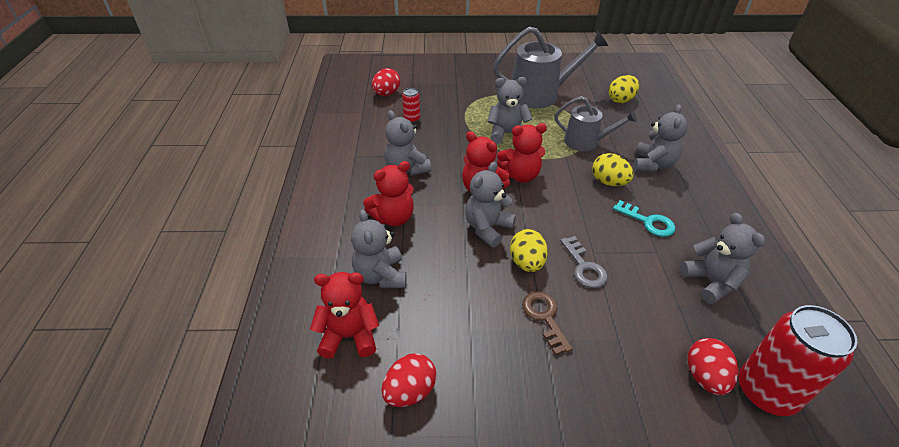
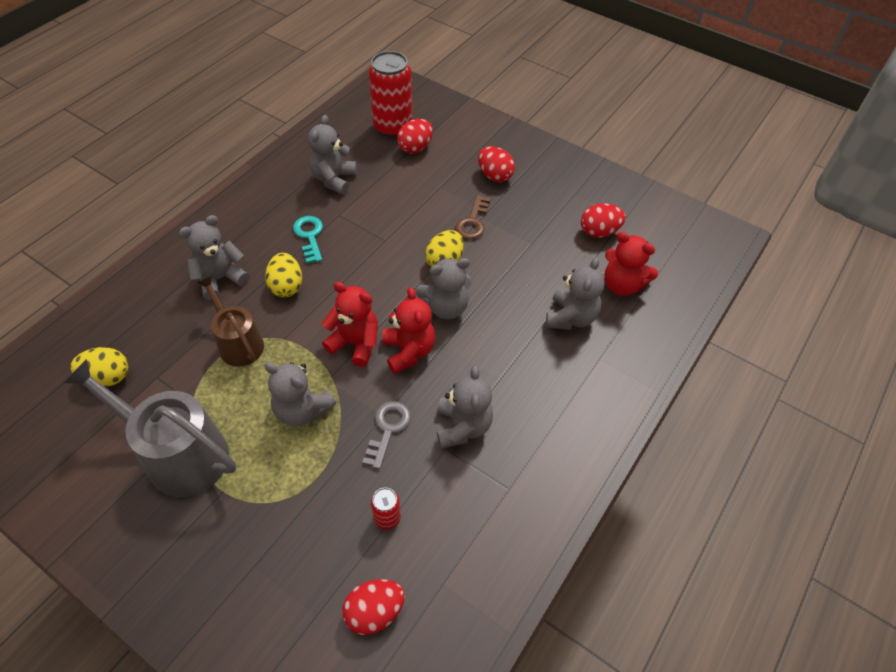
camera: 145 degrees left, 10 degrees up
(393, 217) = (522, 369): red teddy bear -> none
(584, 267) = (405, 235): grey key -> grey key (388, 429)
(584, 396) = (494, 176): none -> red egg
(585, 142) = (238, 343): grey watering can -> brown watering can

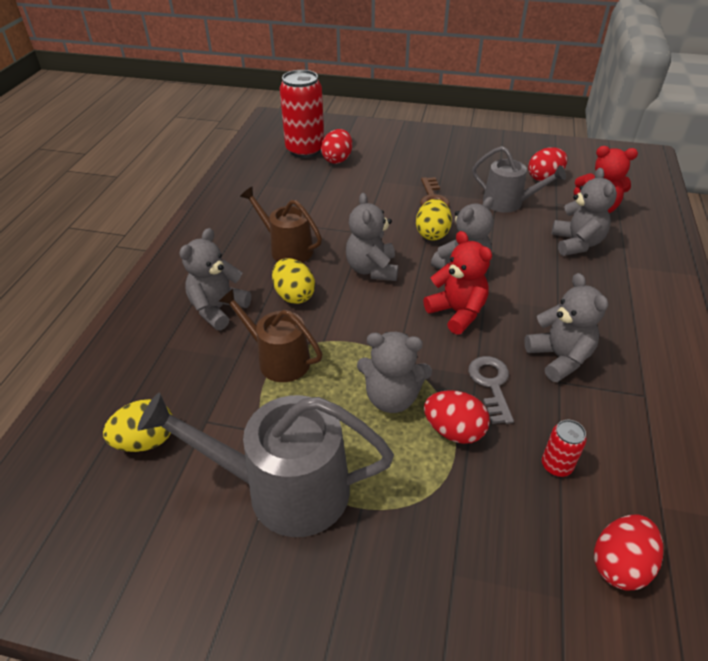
camera: 20 degrees left, 10 degrees down
(309, 236) = (287, 249): turquoise key -> brown watering can
(334, 179) = (278, 200): grey teddy bear -> grey teddy bear (372, 269)
(355, 343) = (400, 322): red teddy bear -> none
(494, 176) = (424, 162): red egg -> red egg (454, 431)
(540, 249) = (508, 203): none -> grey watering can

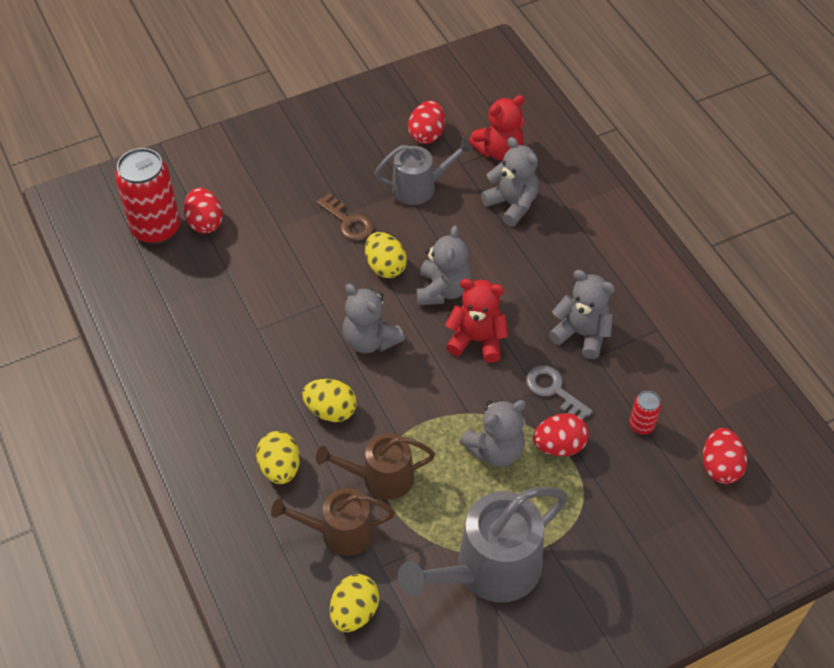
camera: 40 degrees left, 10 degrees up
(218, 309) = (280, 468): grey teddy bear -> yellow egg
(287, 249) = (272, 366): brown watering can -> brown watering can (340, 532)

